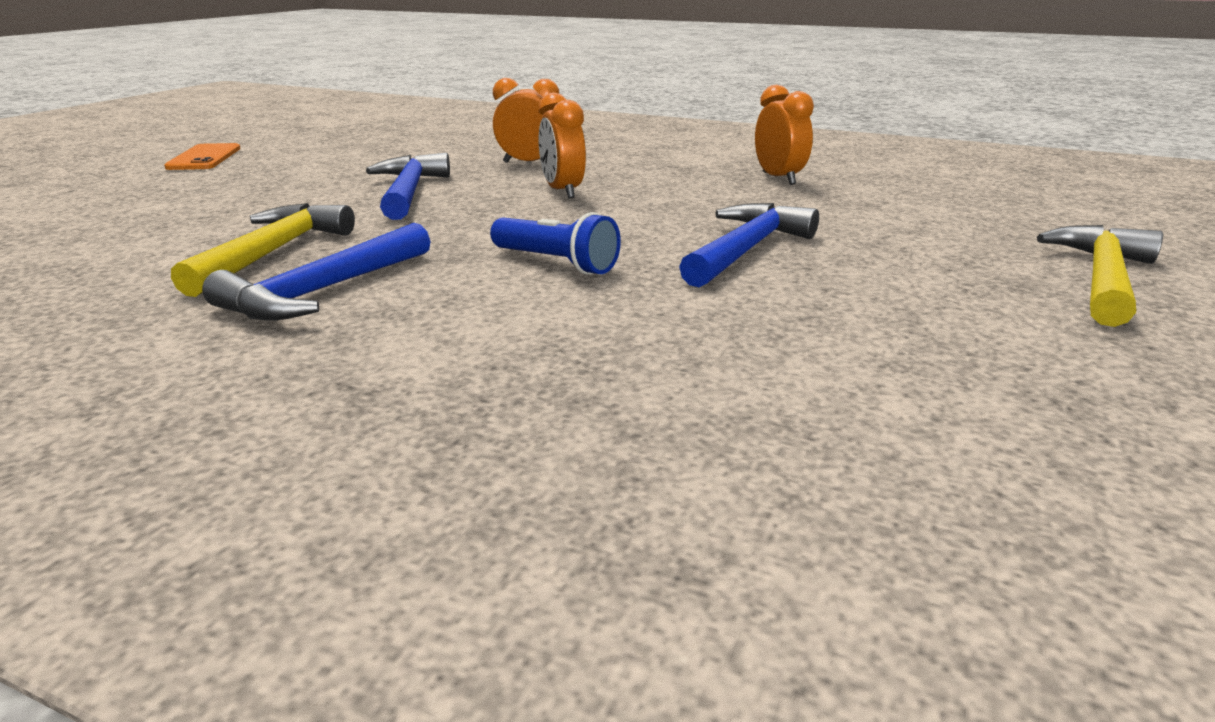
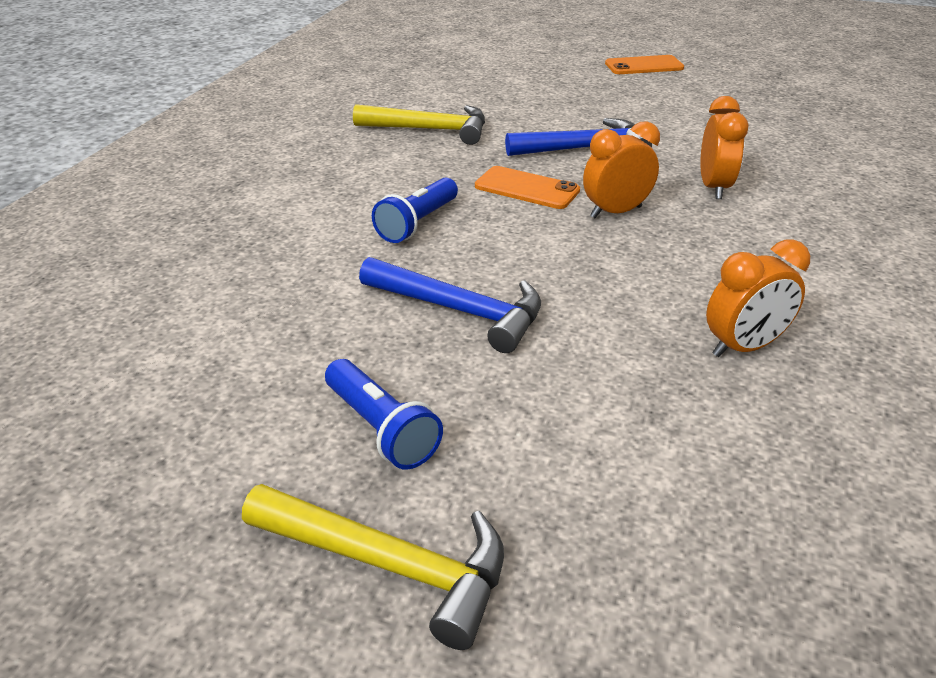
camera: 85 degrees right, 10 degrees up
(324, 291) = (364, 155): blue hammer -> none
(492, 216) = (526, 188): none -> orange phone
(947, 281) = (381, 429): none -> blue flashlight

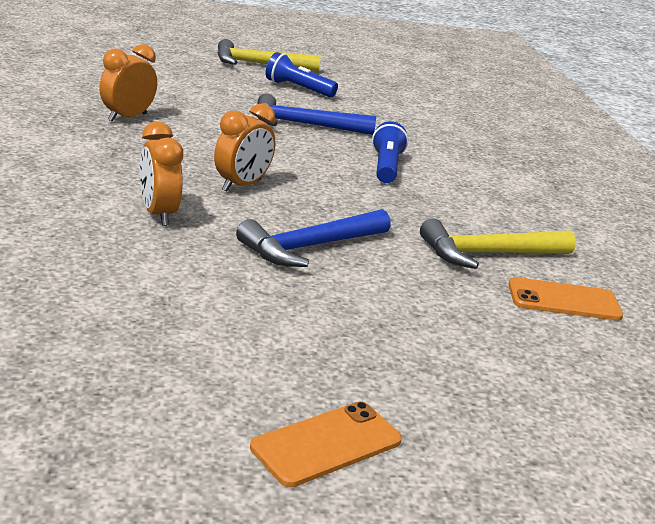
camera: 150 degrees right, 10 degrees down
(526, 188) = (331, 199): orange phone -> orange phone (564, 300)

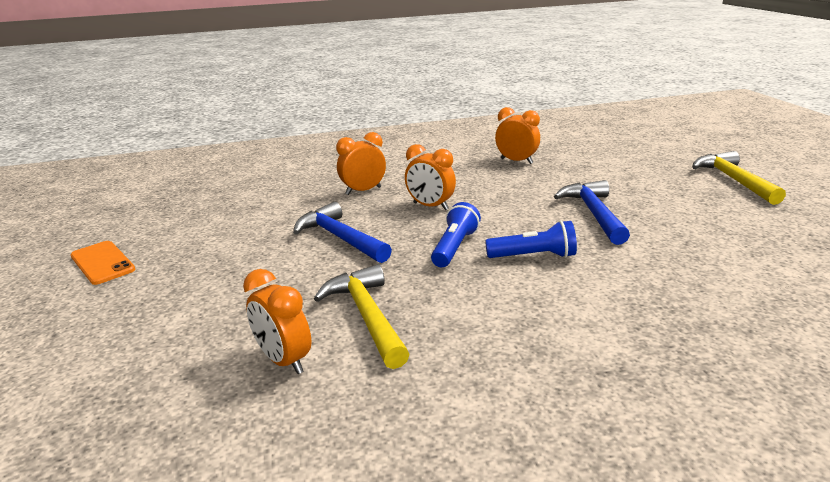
camera: 90 degrees right, 0 degrees up
(297, 89) = (694, 201): blue flashlight -> blue flashlight (454, 247)
(564, 300) = (284, 360): orange phone -> orange clock

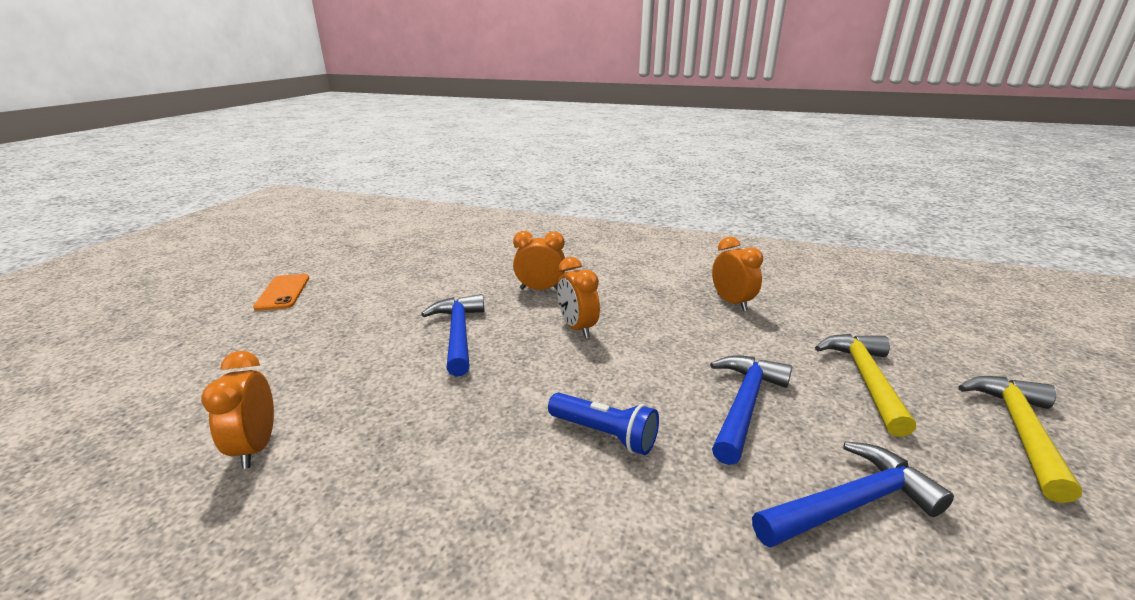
camera: 30 degrees right, 0 degrees up
(366, 316) = (369, 432): yellow hammer -> yellow hammer (865, 379)
(454, 247) = (540, 386): blue flashlight -> none
(697, 238) = (850, 504): none -> blue hammer

